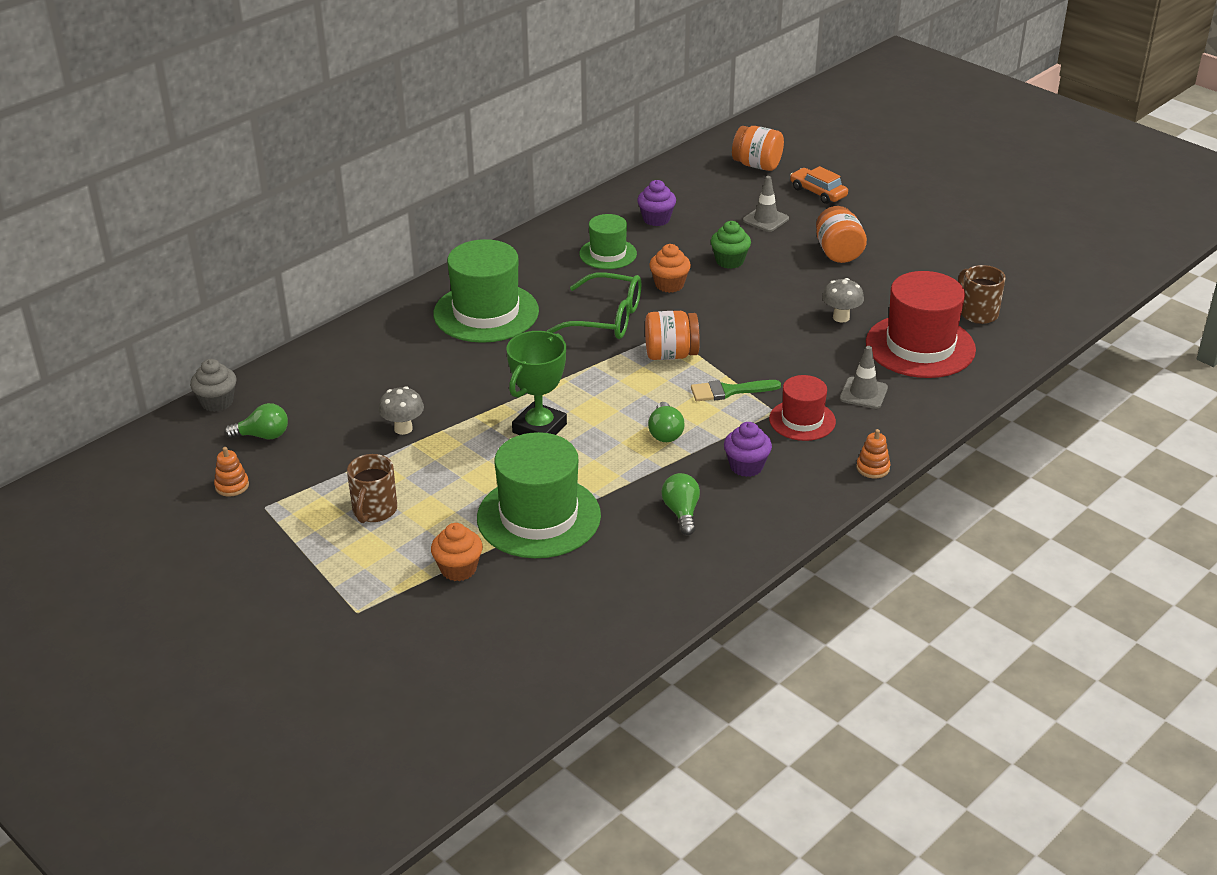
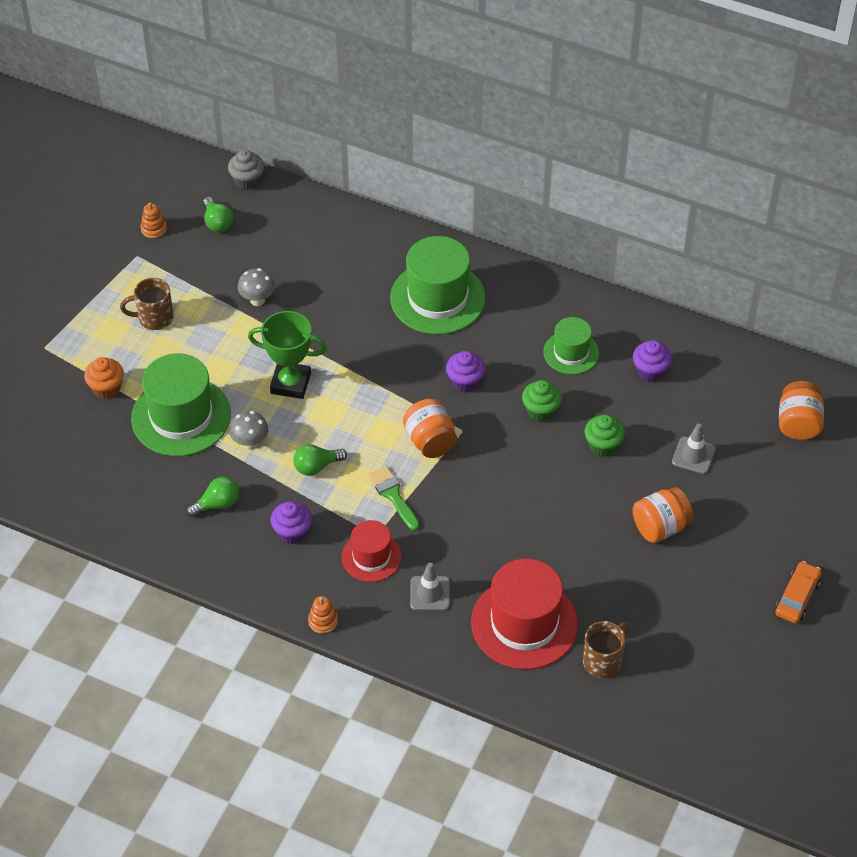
camera: 70 degrees right, 15 degrees up
(607, 319) = (465, 382): green glasses -> purple cupcake
(669, 284) = (540, 411): orange cupcake -> green cupcake
(818, 192) = (770, 486): orange car -> orange car (797, 597)
(841, 317) = (545, 552): grey mushroom -> grey mushroom (250, 443)

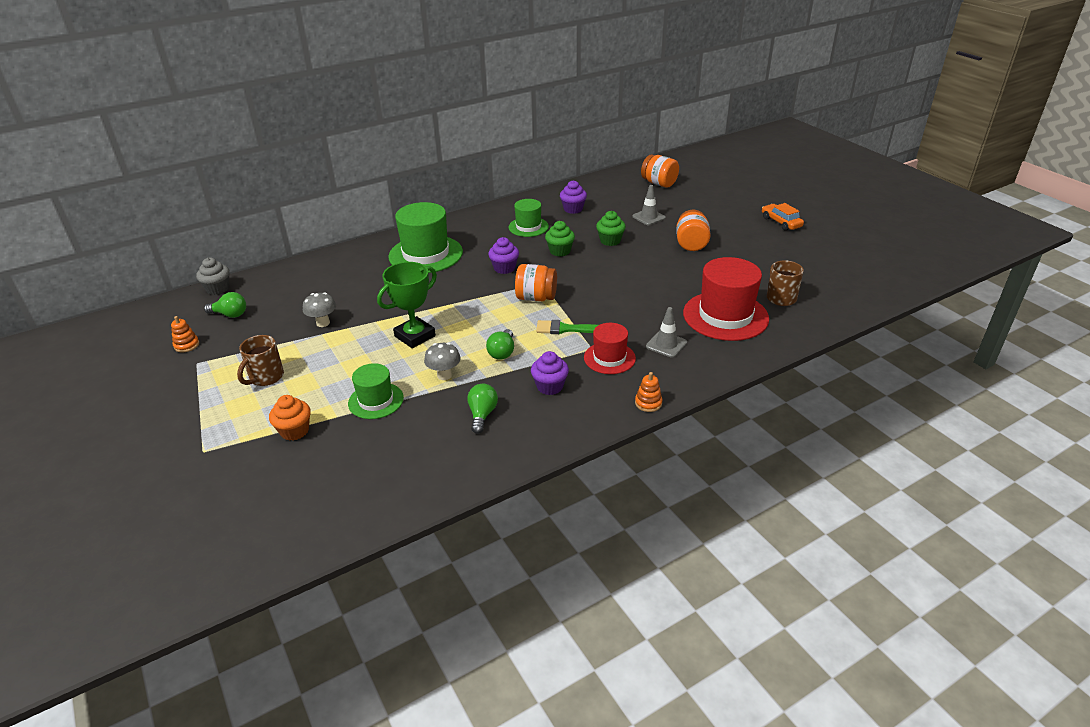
camera: 55 degrees left, 15 degrees down
(181, 416) = (376, 400): green hat -> green hat, size x0.57

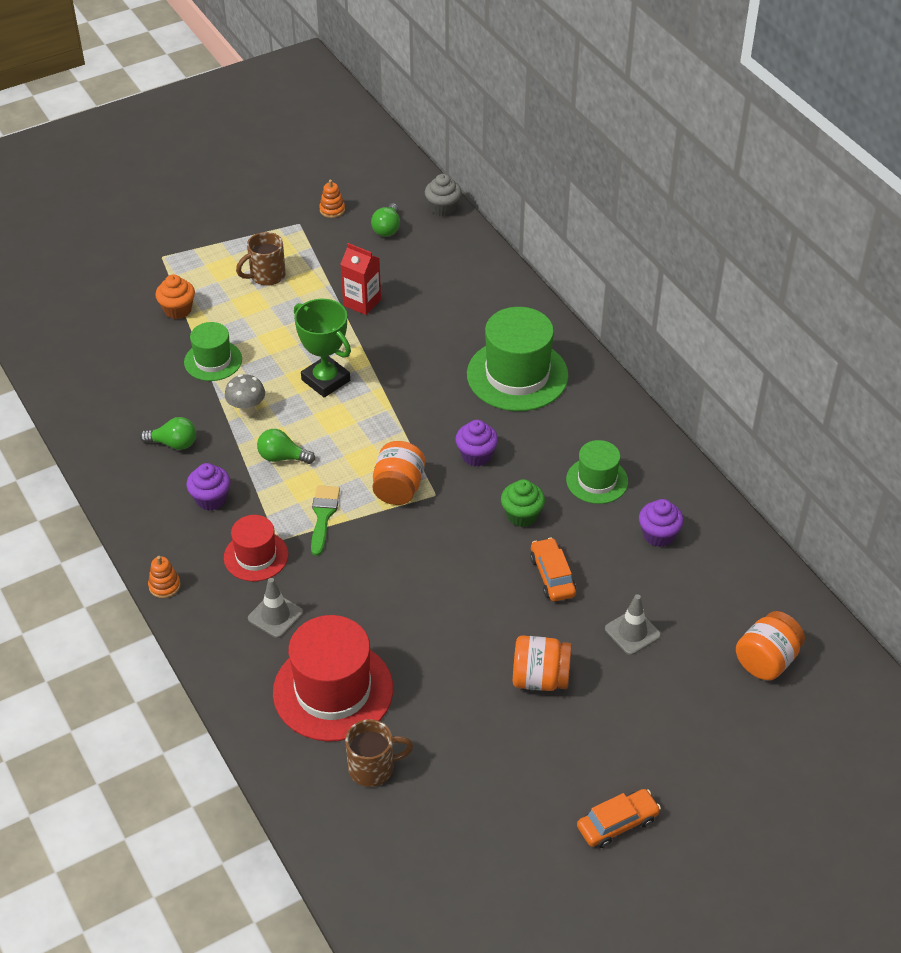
camera: 90 degrees right, 10 degrees up
(266, 377) = (266, 276): brown mug -> brown mug turned 60 degrees counterclockwise
(323, 323) = (362, 302): grey mushroom -> red carton
(610, 241) = (552, 576): green cupcake -> orange car

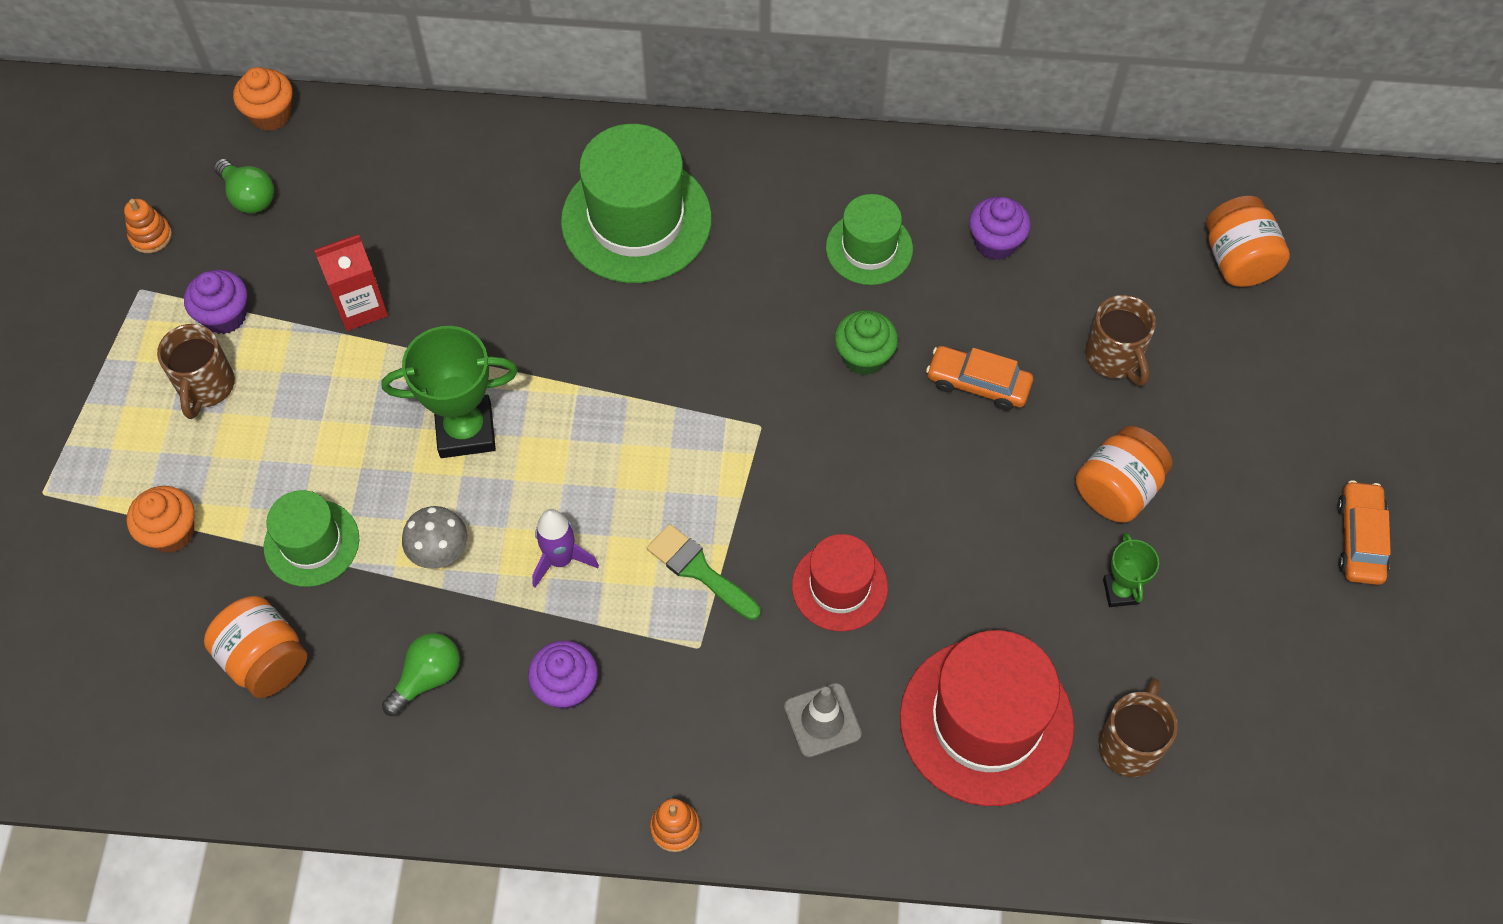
camera: 55 degrees left, 15 degrees up
(256, 556) = (707, 687): red hat -> red hat (839, 586)
(282, 457) = (561, 559): green light bulb -> purple rocket
(398, 488) = (719, 459): orange jar -> orange jar (265, 660)
(443, 208) = (271, 114): grey cupcake -> orange cupcake
(472, 714) = (1121, 591): none -> green trophy
(476, 455) = (732, 344): purple cupcake -> purple cupcake (225, 316)
(632, 632) = (1114, 358): grey traffic cone -> brown mug

